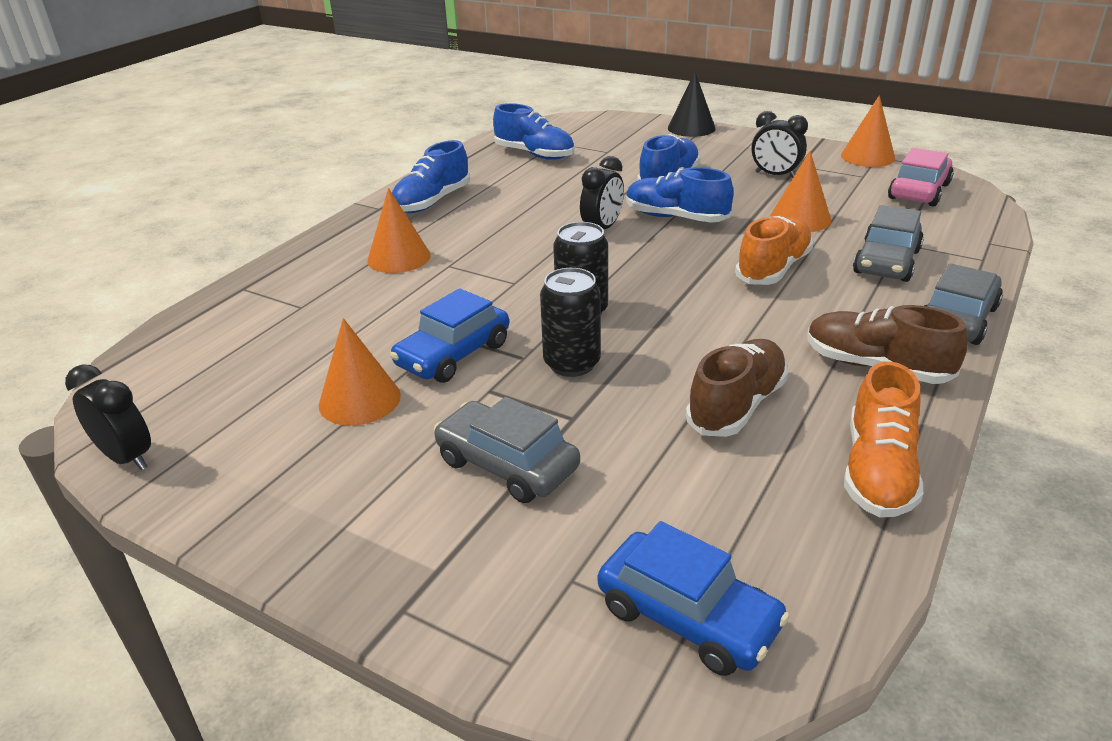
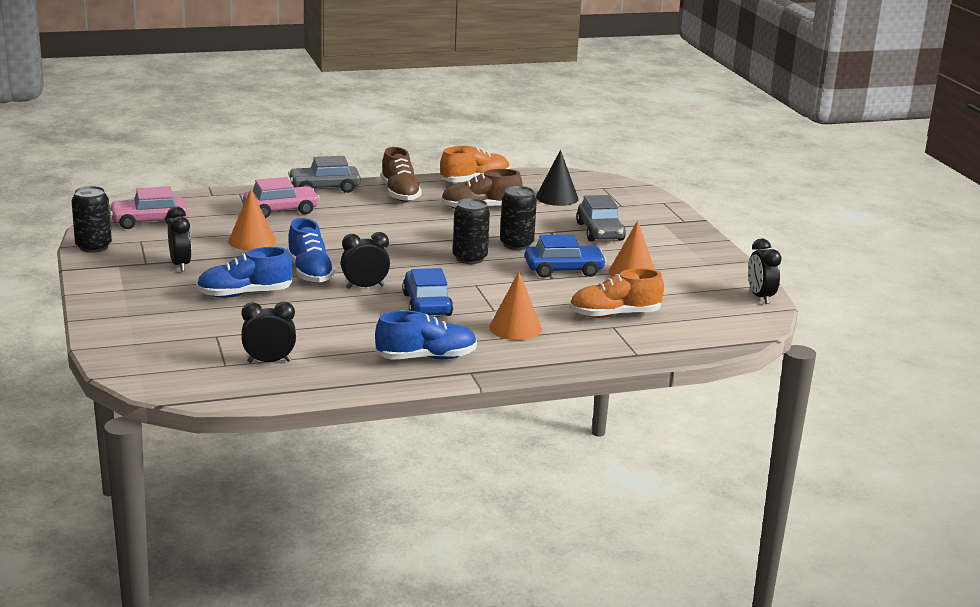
camera: 140 degrees left, 10 degrees down
(534, 154) = (269, 361): blue shoe -> black clock
(688, 617) = (598, 188): blue car -> blue car (427, 304)
(691, 128) = (103, 322): black cone -> black cone (557, 197)
(773, 269) = (337, 231): orange shoe -> orange shoe (614, 315)
(867, 157) = (93, 247): orange cone -> black can
(886, 262) = (281, 210): grey car -> pink car

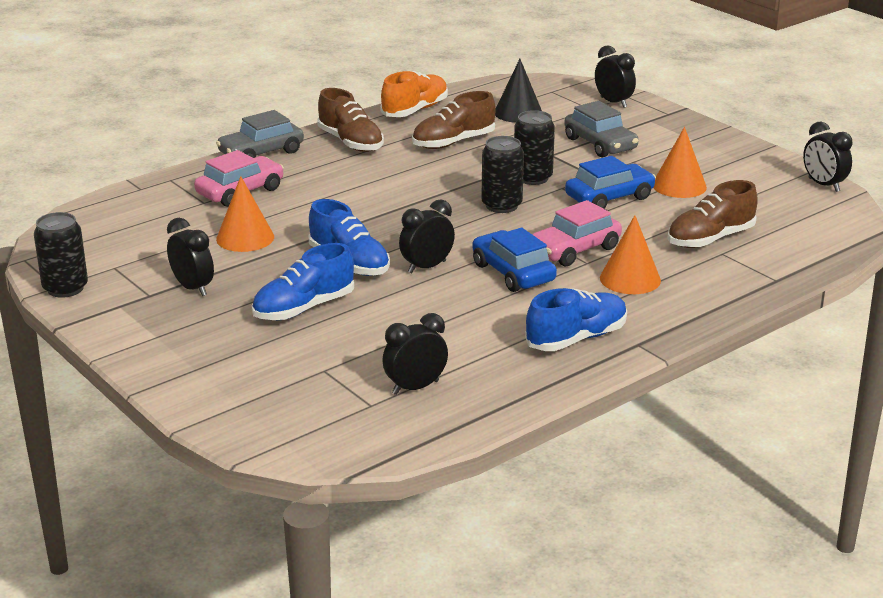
camera: 20 degrees left, 5 degrees up
(149, 221) = (100, 239): pink car -> pink car (574, 249)
(614, 315) = (710, 239): orange shoe -> brown shoe
(646, 205) = (613, 102): none -> black clock

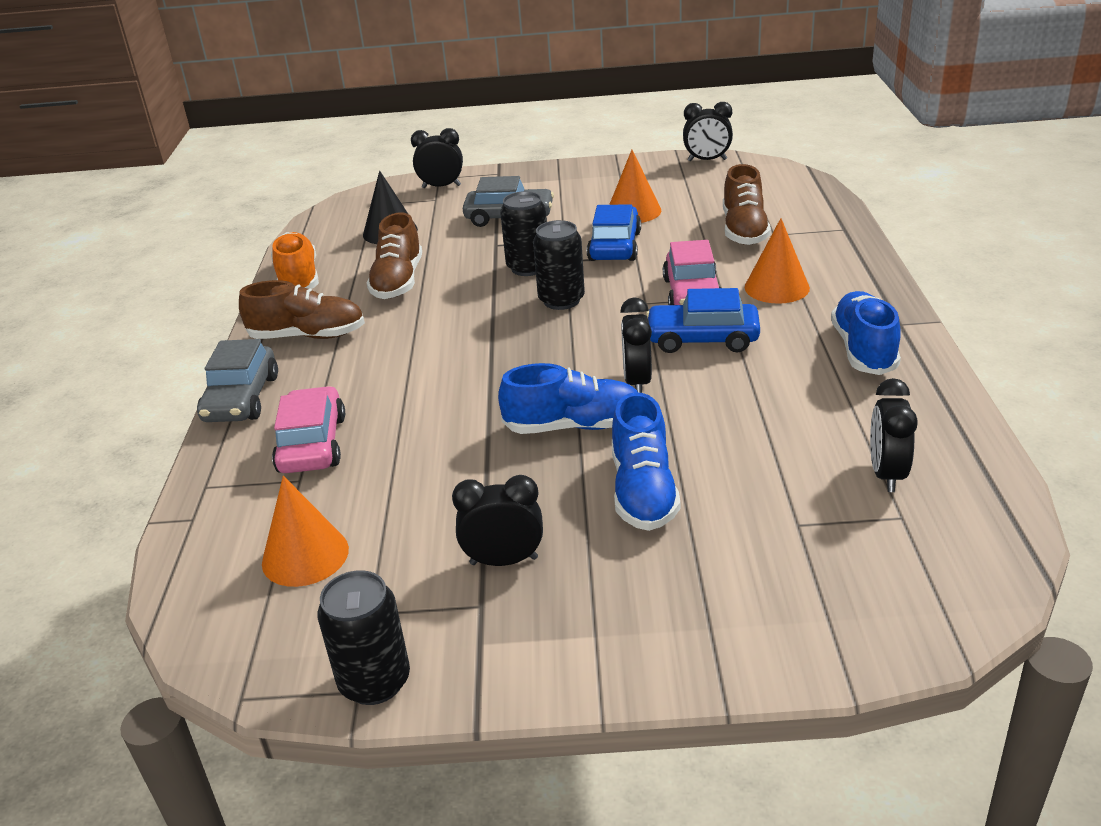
camera: 50 degrees left, 5 degrees up
(245, 238) = (428, 478): orange cone -> orange cone (305, 555)

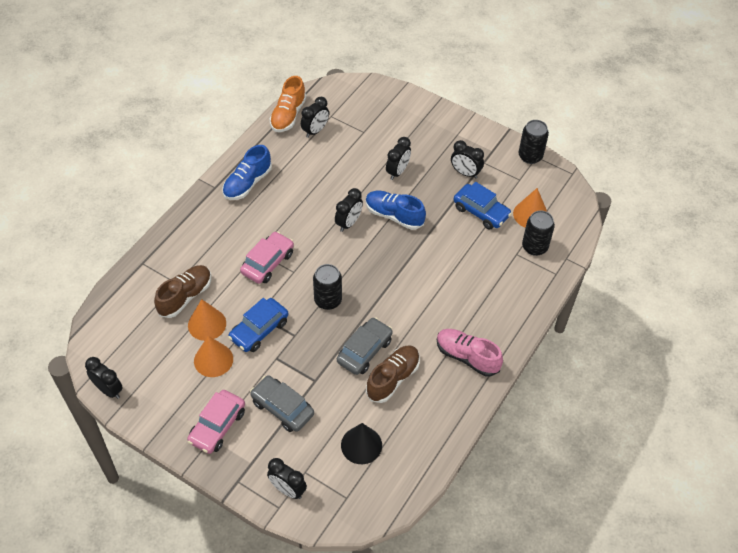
camera: 150 degrees left, 20 degrees up
(241, 399) = (520, 324): grey car -> grey car (364, 351)
(298, 278) = (444, 424): orange shoe -> orange shoe (288, 115)
(308, 336) = (467, 357): brown shoe -> pink shoe
(312, 444) = (502, 271): pink car -> pink car (217, 426)
(528, 268) = (318, 342): black can -> black can (534, 247)
(643, 491) = (397, 172): blue shoe -> black clock
(702, 339) = (297, 230): blue car -> blue car (481, 212)
(777, 287) = (228, 242): orange cone -> orange cone (207, 324)

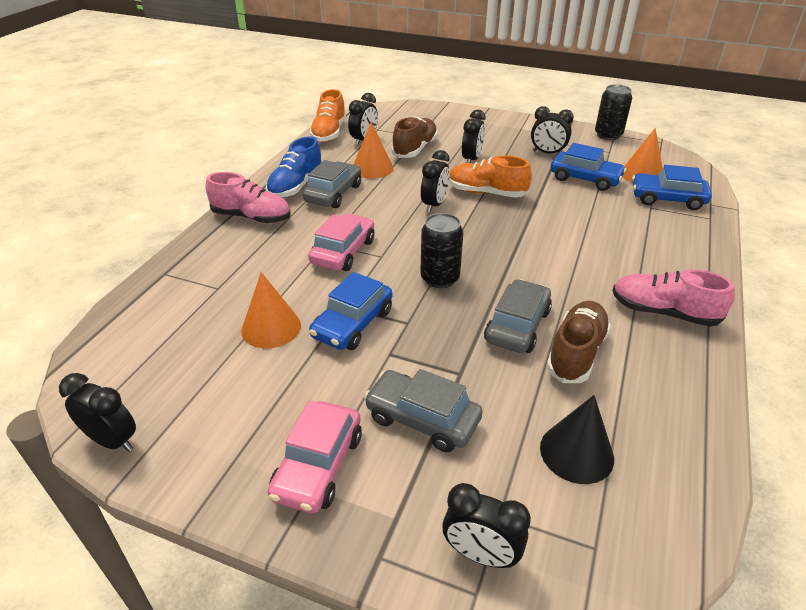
camera: 10 degrees left, 15 degrees down
(185, 296) = (232, 301): brown shoe -> brown shoe (415, 149)
(208, 214) = (251, 217): none -> pink shoe
(213, 360) = (290, 370): orange cone -> orange cone (372, 168)
(274, 197) = (333, 193): none -> grey car
(394, 215) = (486, 193): blue shoe -> orange shoe
(534, 247) = (667, 199): black can -> blue car

